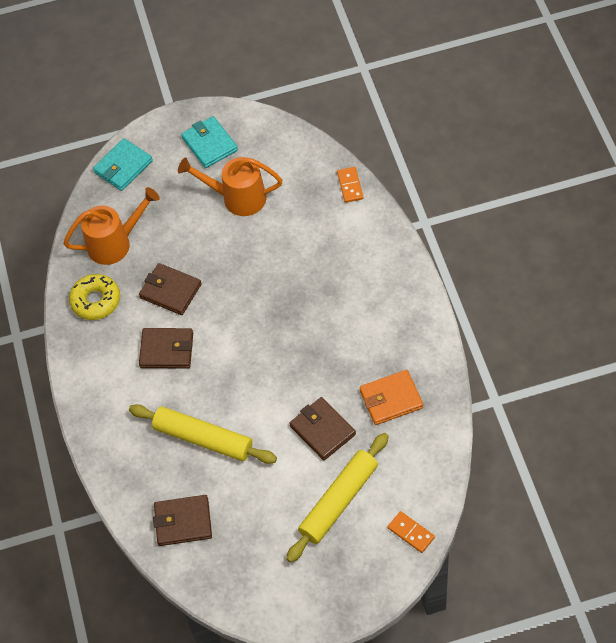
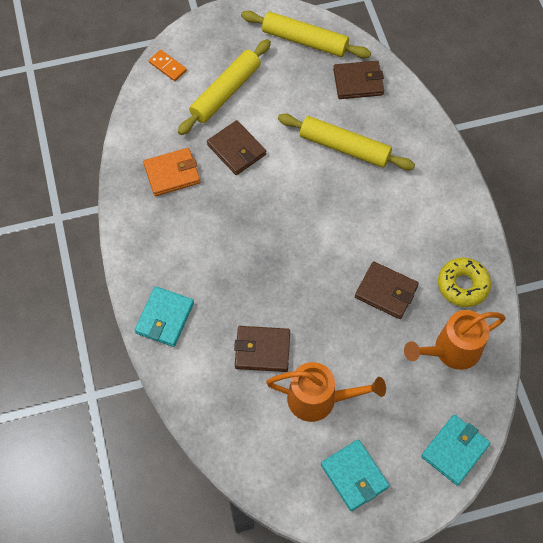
camera: 175 degrees right, 5 degrees up
(167, 350) = (384, 230): brown wallet -> brown wallet (262, 350)
(245, 577) = (305, 40): none -> yellow rolling pin
(350, 186) = (192, 407): orange domino -> none
(383, 256) = (164, 318): none -> turquoise wallet

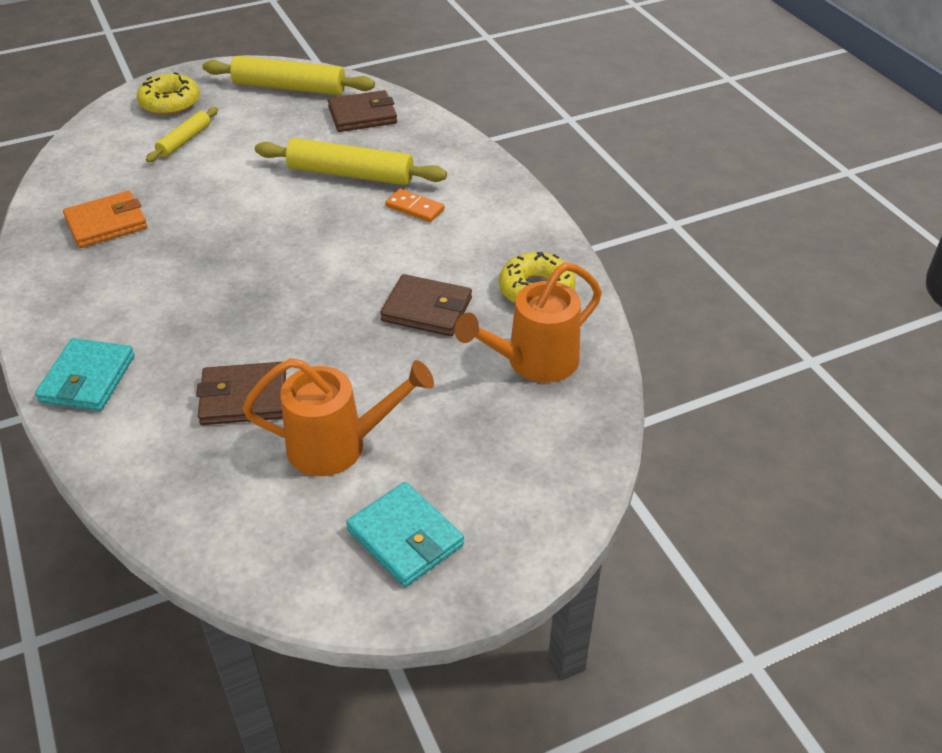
camera: 10 degrees left, 20 degrees down
(167, 66) = (105, 125): orange domino -> orange domino (415, 208)
(215, 47) = (170, 103): none -> yellow donut
(225, 92) = (184, 140): yellow rolling pin -> yellow rolling pin, size x0.57
(236, 150) = (200, 191): brown wallet -> none
(455, 450) = (563, 481): turquoise wallet -> none

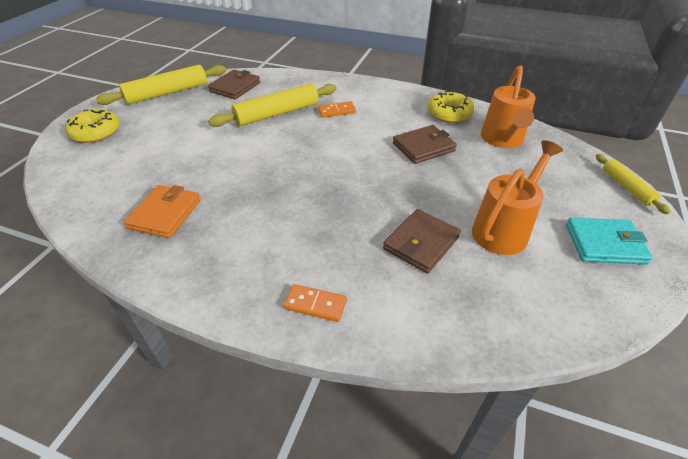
camera: 45 degrees left, 0 degrees up
(87, 379) = (315, 304): turquoise wallet -> orange domino
(184, 140) = (142, 145): yellow rolling pin -> yellow rolling pin (626, 187)

